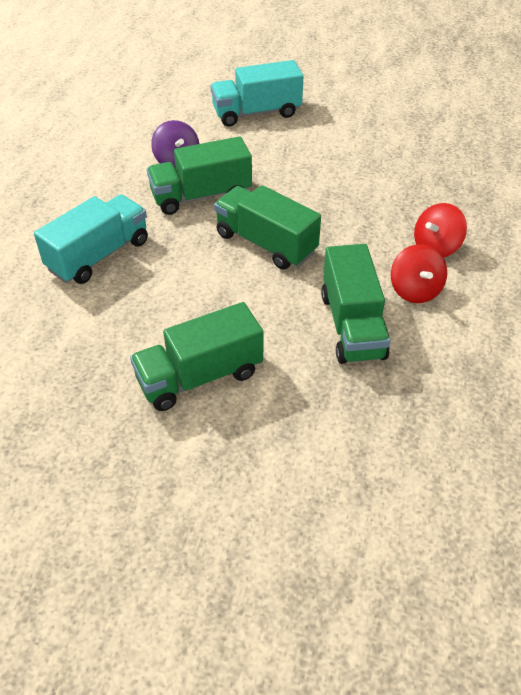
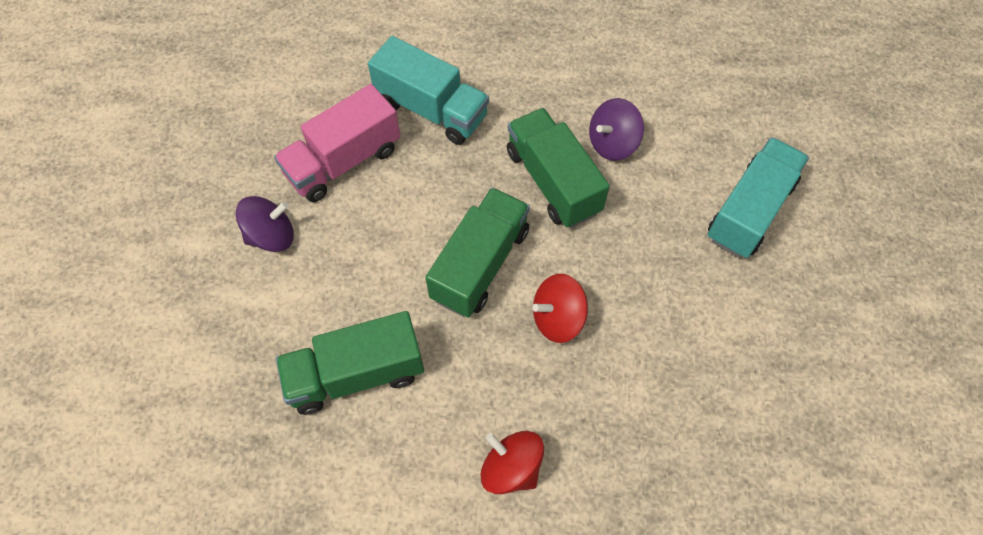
camera: 80 degrees right, 15 degrees up
(132, 319) = (343, 161): none -> pink truck
(199, 376) = (271, 236): green truck -> purple spinning top
(256, 113) = (750, 211): turquoise truck -> turquoise truck turned 60 degrees clockwise
(415, 290) = (424, 443): red spinning top -> red spinning top (557, 318)

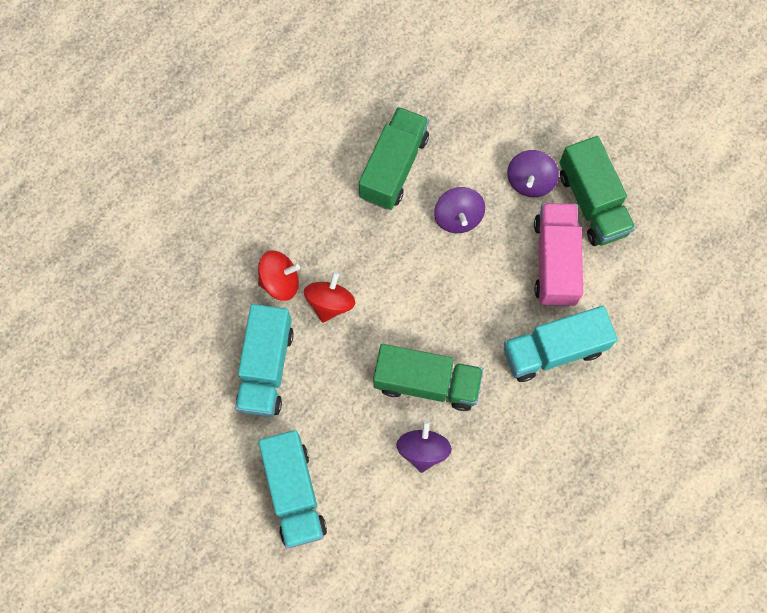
camera: 130 degrees right, 10 degrees up
(365, 271) = (458, 217): none -> purple spinning top
(480, 264) = (405, 287): green truck -> green truck (592, 202)
(511, 468) = (269, 207): red spinning top -> red spinning top (280, 281)
(674, 324) = (266, 368): none -> turquoise truck

